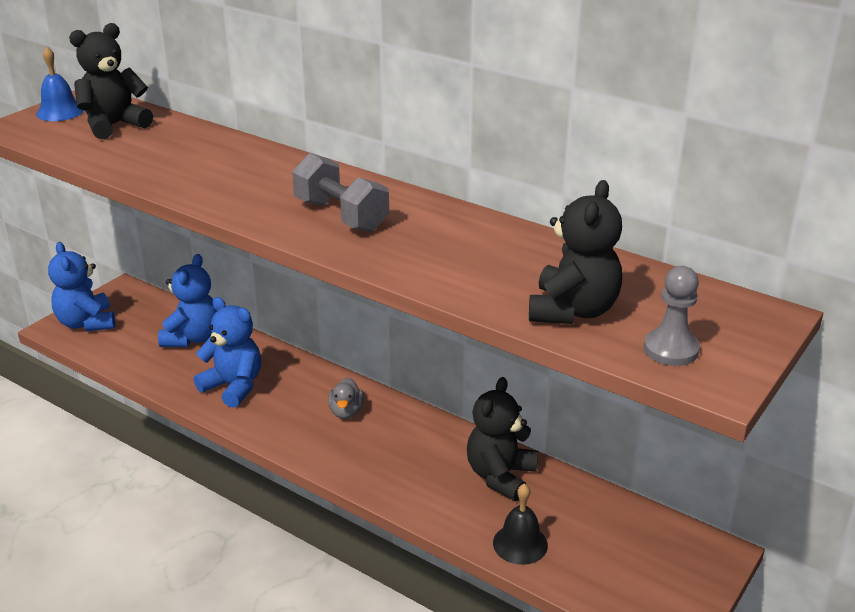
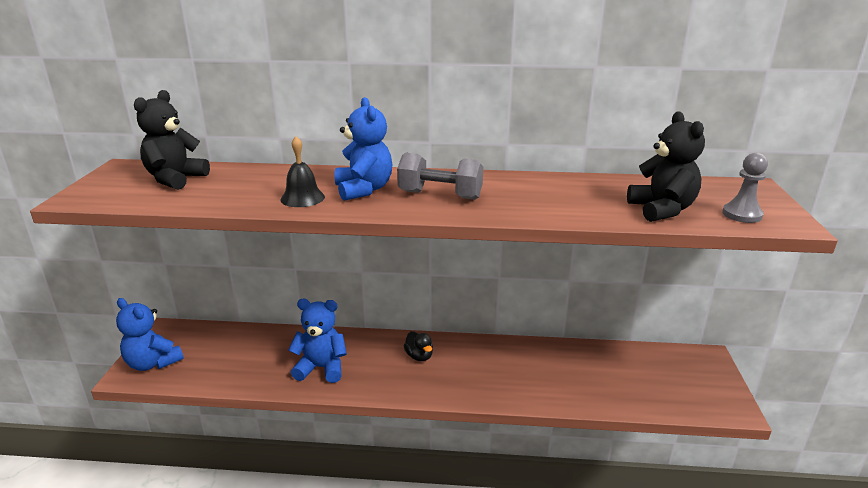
camera: 30 degrees left, 5 degrees down
(60, 112) = (111, 180): blue bell -> none
(192, 338) = (256, 345): blue teddy bear -> blue teddy bear (364, 190)
(346, 412) = (419, 356): grey duck -> black duck
(500, 476) = (554, 360): black teddy bear -> none
(520, 544) = (608, 396): black bell -> black bell (302, 198)

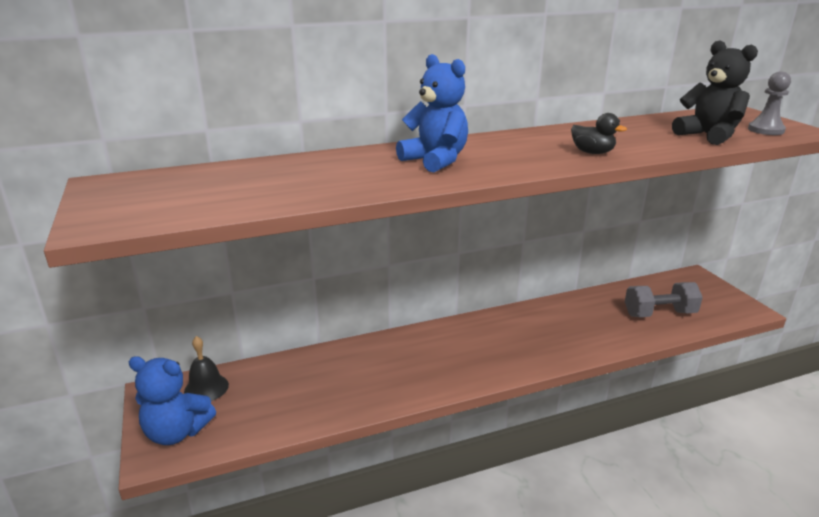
camera: 25 degrees left, 0 degrees up
(175, 179) = (200, 184): black teddy bear -> none
(302, 198) = (385, 177): black bell -> black bell (206, 388)
(321, 368) = (383, 378): blue teddy bear -> none
(419, 356) = (469, 340): black duck -> black duck (592, 152)
(440, 195) = (516, 154): grey dumbbell -> grey dumbbell (659, 314)

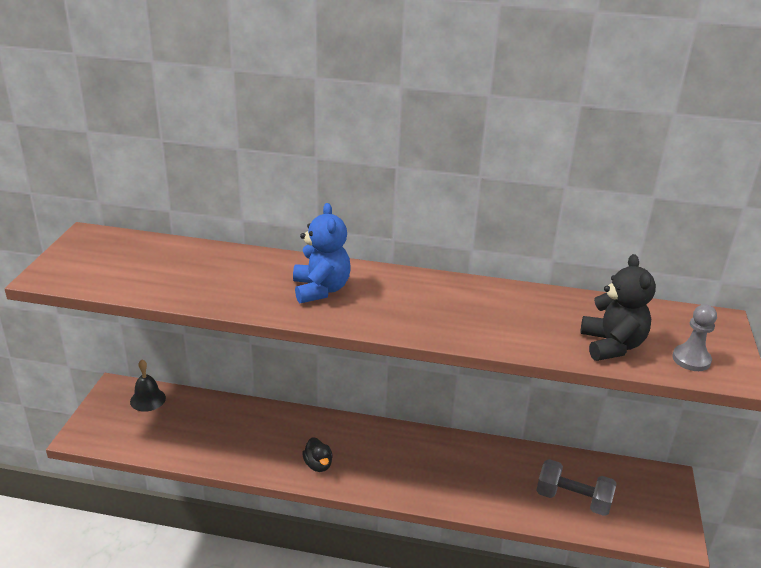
camera: 30 degrees right, 5 degrees up
(177, 432) = (104, 425): blue teddy bear -> none
(592, 152) = (461, 327): black duck -> black duck (318, 465)

